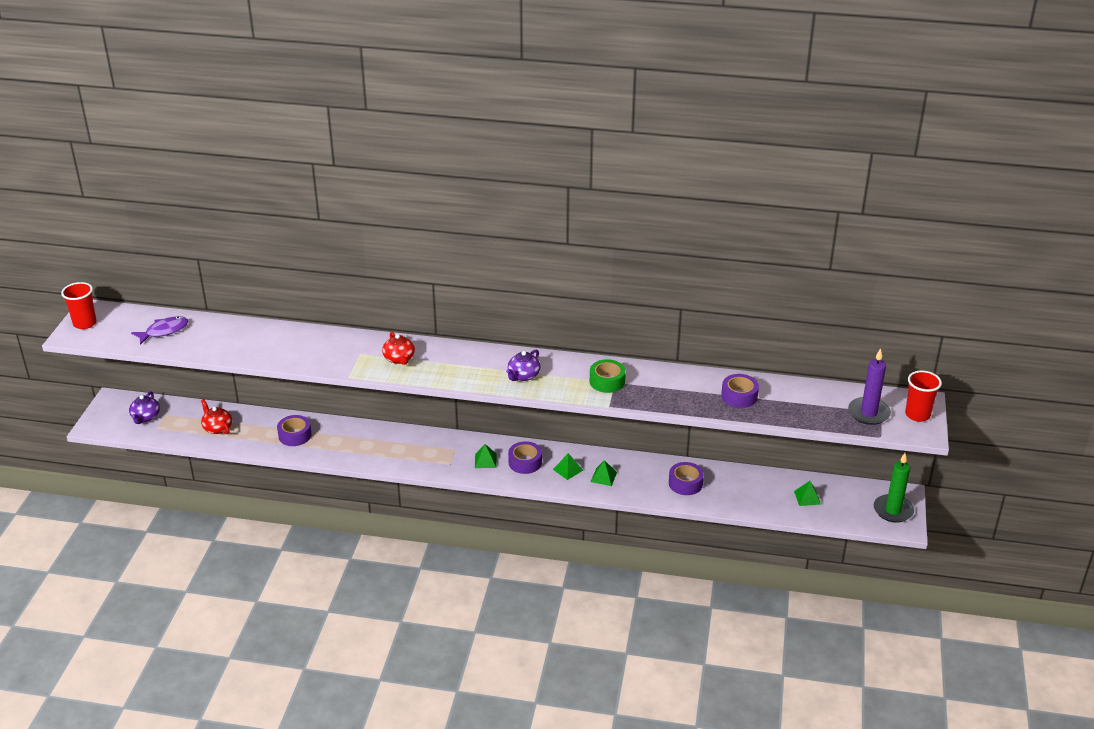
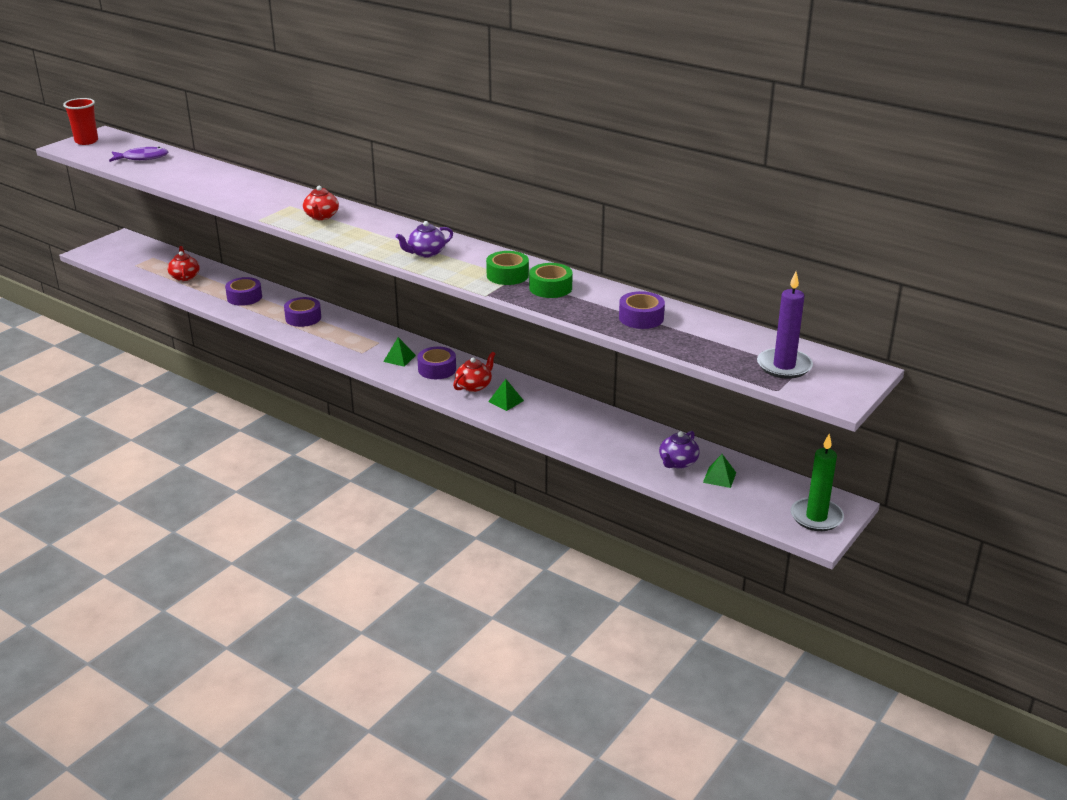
camera: 25 degrees right, 5 degrees down
(145, 417) = (135, 256): purple teapot -> purple teapot (677, 462)
(567, 469) = (474, 386): green pyramid -> red teapot
(650, 385) = (550, 288): none -> green tape
(685, 483) = (589, 429): purple tape -> purple tape (303, 318)
(917, 415) = (846, 381): red cup -> none

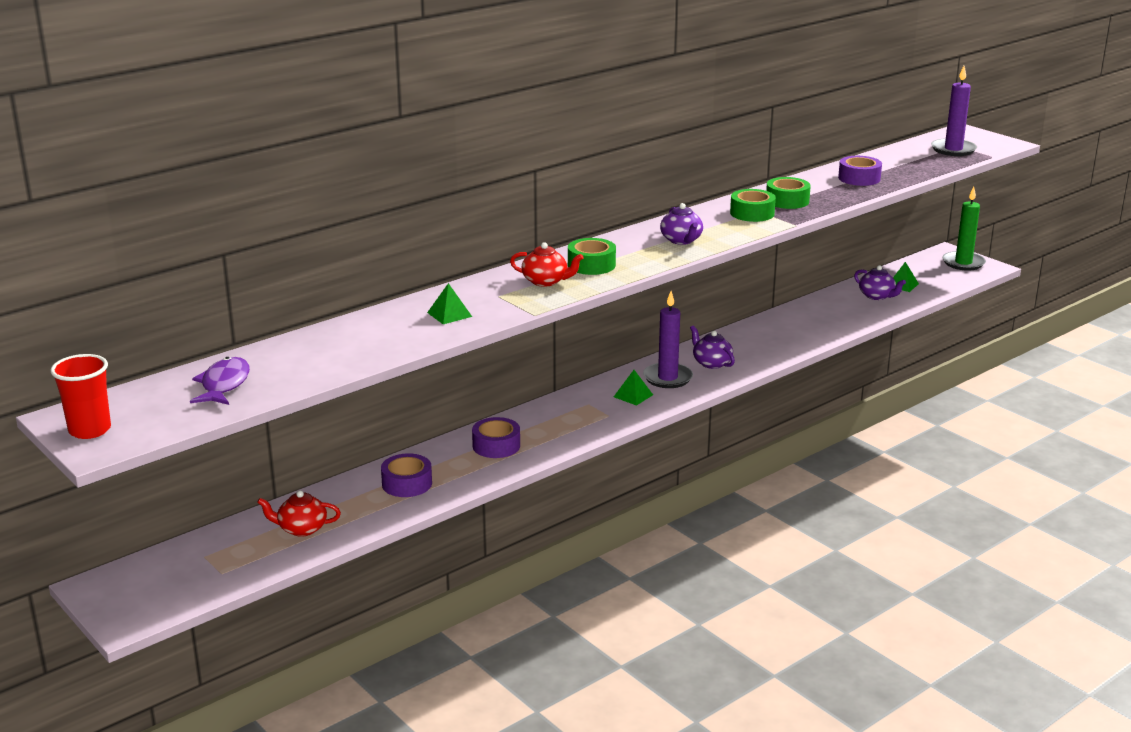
camera: 75 degrees left, 5 degrees down
(359, 227) = (591, 265): none -> green tape
(437, 369) = (667, 378): purple tape -> purple candle
(474, 386) = (711, 363): red teapot -> purple teapot
(506, 401) = (748, 351): green pyramid -> green pyramid (449, 314)

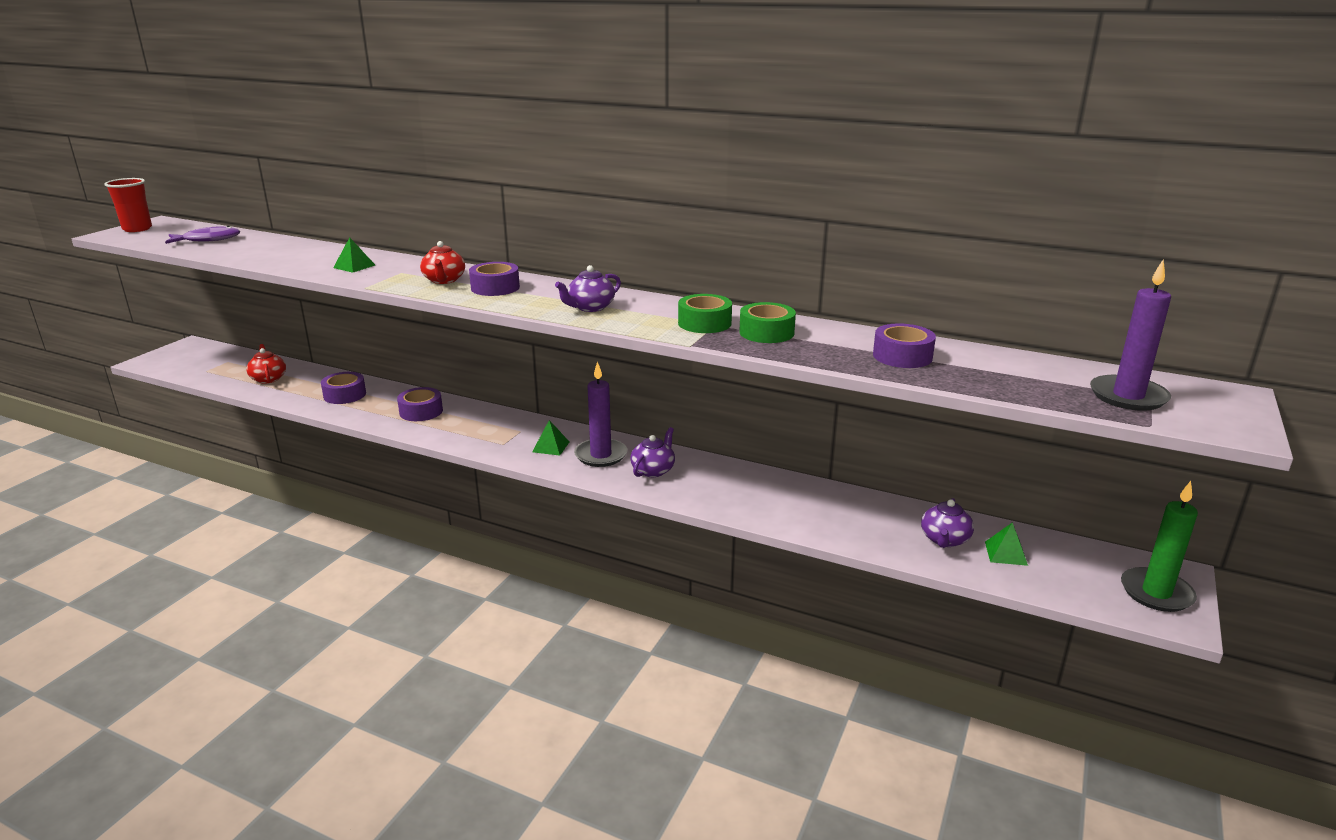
camera: 65 degrees right, 0 degrees up
(591, 265) = (495, 288): green tape -> purple tape

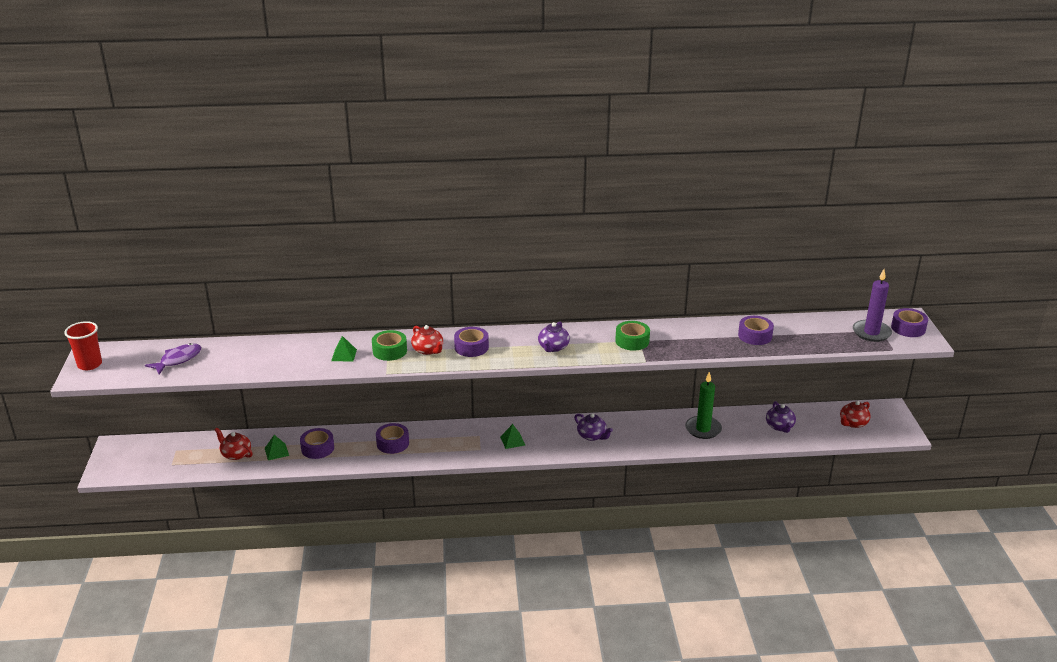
camera: 30 degrees left, 5 degrees up
(601, 455) = (550, 436): purple candle -> none
(653, 470) = (592, 436): purple teapot -> purple teapot turned 135 degrees clockwise
(766, 332) = (672, 338): green tape -> green tape (390, 351)
(1005, 553) = (812, 424): green pyramid -> green pyramid (276, 452)
(1083, 573) = (853, 423): none -> red teapot
(1156, 593) = (888, 422): green candle -> green candle (703, 429)
(1214, 406) = (908, 328): none -> purple tape

